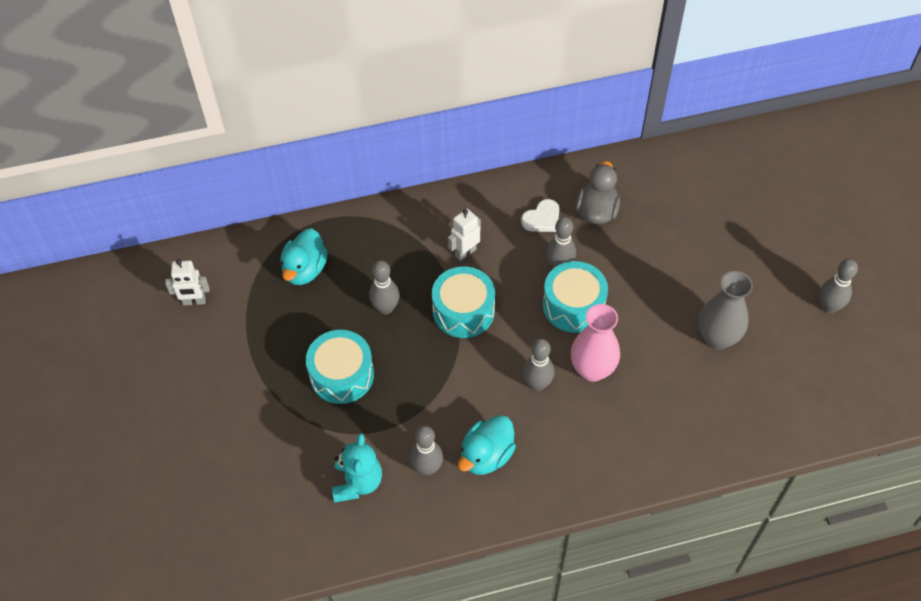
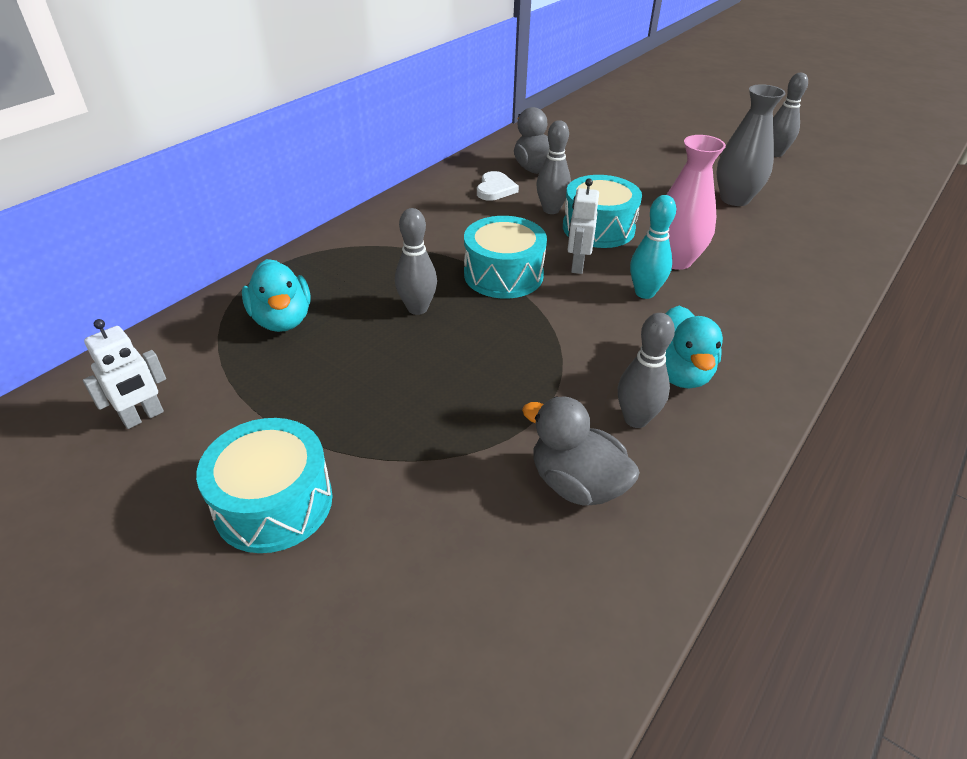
camera: 40 degrees left, 15 degrees down
(342, 375) = (432, 388): turquoise drum -> turquoise drum (274, 503)
(357, 482) = (576, 483): turquoise teddy bear -> grey duck
(465, 252) = (452, 235): white robot -> white robot (577, 265)
(537, 384) = (644, 293): grey bowling pin -> turquoise bowling pin

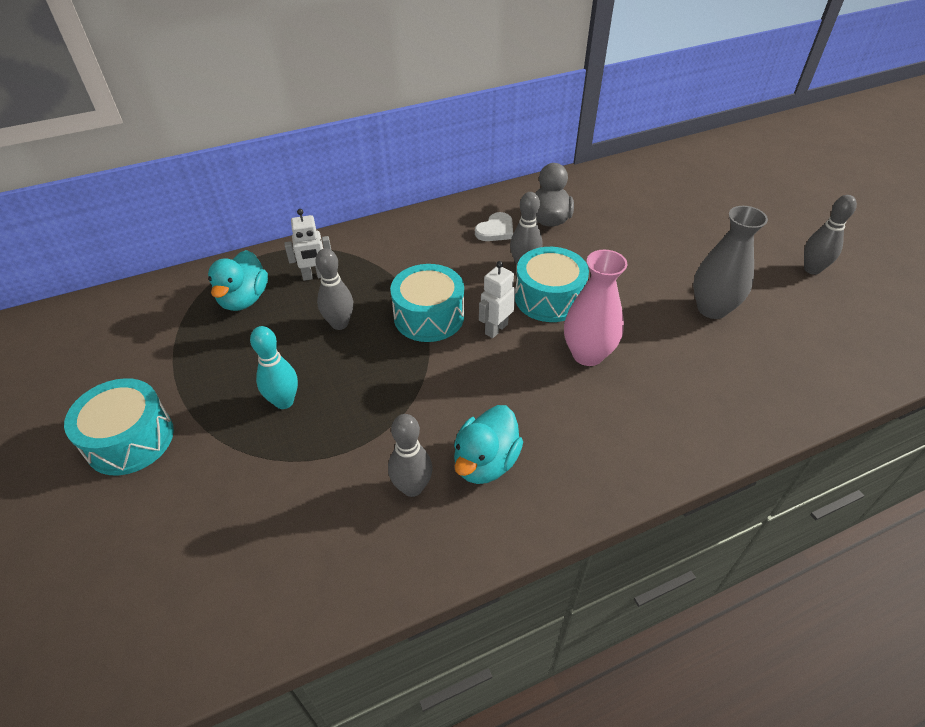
camera: 30 degrees right, 5 degrees up
(143, 417) = (110, 343): white robot -> white robot (315, 276)
(576, 483) = (321, 519): grey duck -> none
(644, 293) = (529, 376): turquoise bowling pin -> turquoise bowling pin (284, 401)

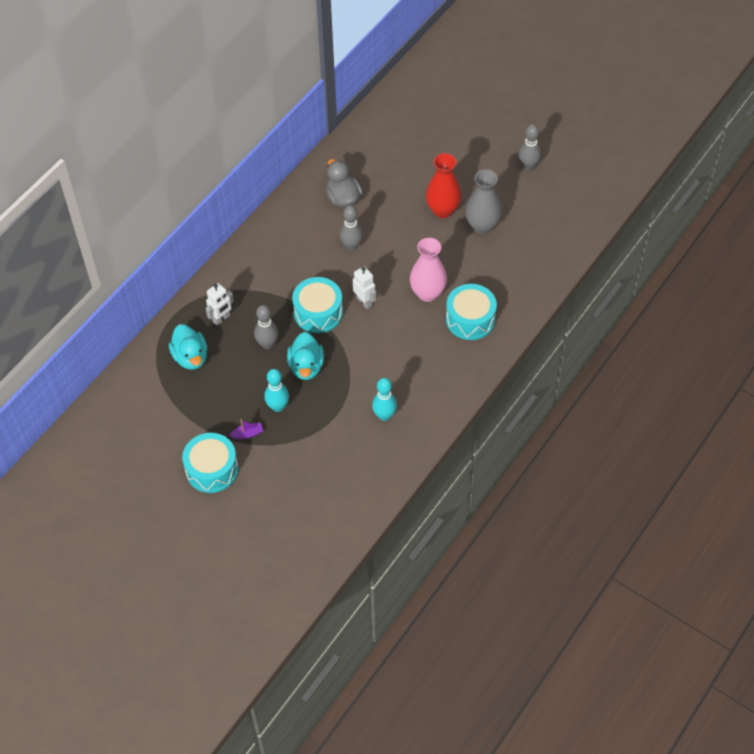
camera: 30 degrees left, 10 degrees up
(216, 417) = (247, 434): none -> purple boat
(412, 487) = (384, 415): grey bowling pin -> turquoise bowling pin
(485, 462) = (412, 384): turquoise duck -> turquoise duck (306, 367)
(496, 230) = (313, 224): white heart -> none
(496, 329) = (364, 302): white robot -> white robot turned 135 degrees clockwise
(549, 298) = (382, 264): turquoise drum -> turquoise drum (470, 319)
(666, 273) = (442, 210): none -> red vase

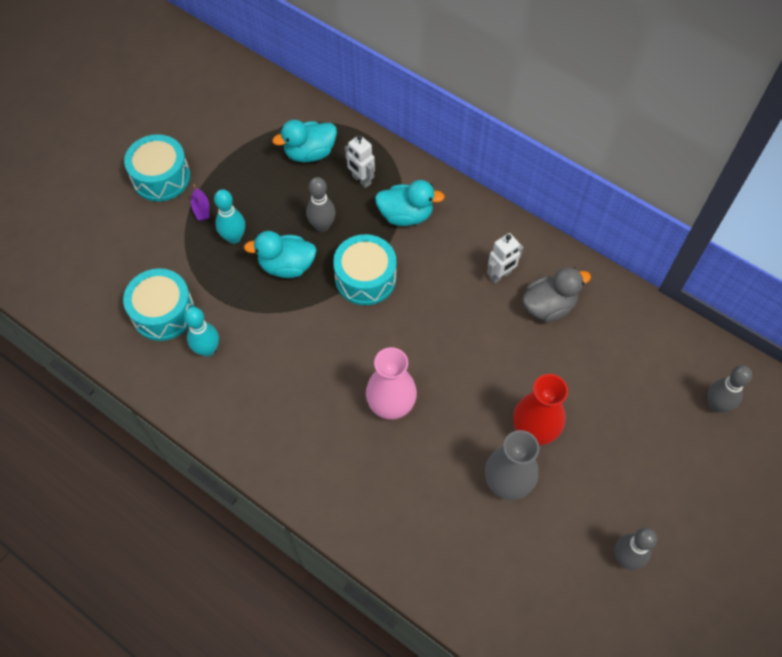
camera: 90 degrees right, 5 degrees up
(258, 287) = (406, 215): none -> turquoise duck
(351, 246) = (469, 316): grey bowling pin -> grey bowling pin (716, 405)
(364, 302) = (380, 330): white robot -> white robot (500, 275)
(470, 319) = (346, 458): turquoise drum -> turquoise drum (163, 312)

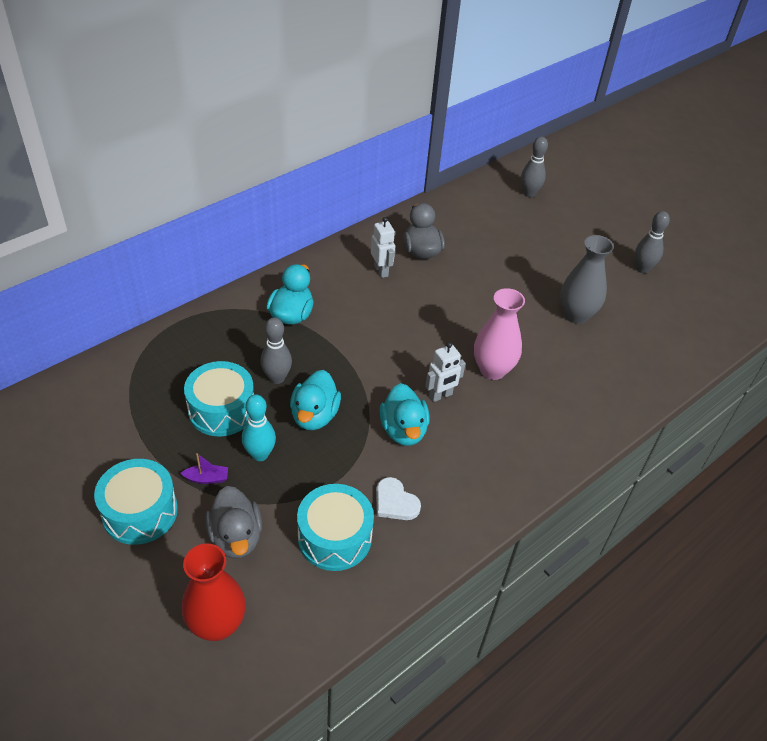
camera: 80 degrees left, 15 degrees down
(150, 245) = (236, 537): none -> grey duck
(207, 350) = (395, 502): turquoise bowling pin -> white heart
(310, 153) = (178, 369): turquoise duck -> turquoise duck (403, 430)
(361, 180) = (234, 337): white robot -> white robot (440, 396)
(365, 278) = (352, 358): turquoise drum -> turquoise drum (222, 410)
(534, 430) = (533, 288): red vase -> red vase (217, 625)

